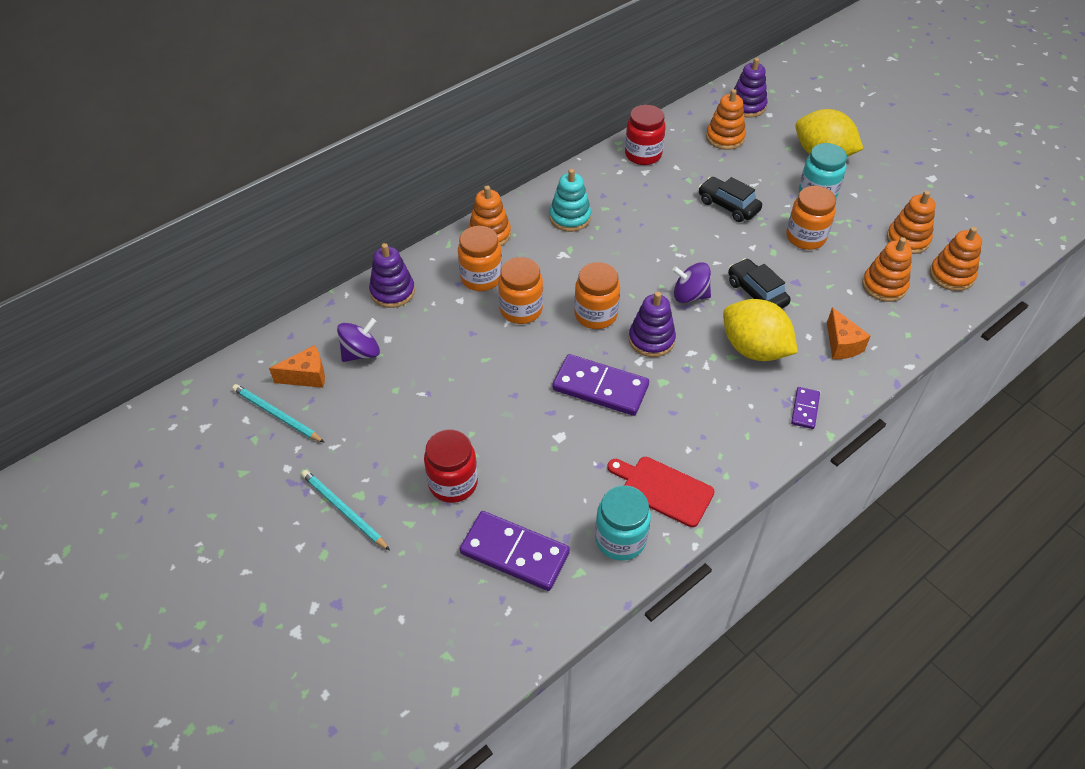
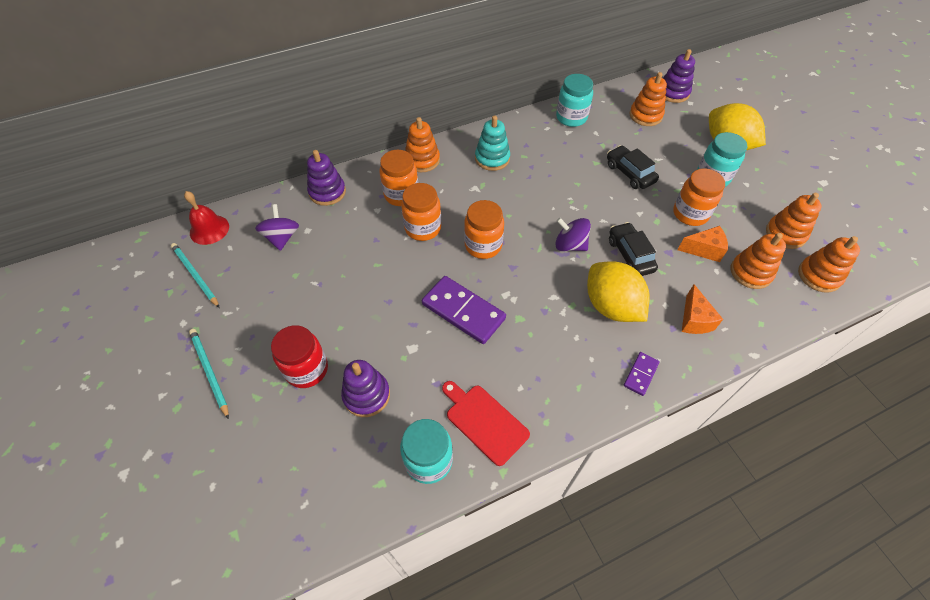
camera: 15 degrees right, 5 degrees up
(268, 361) = (209, 229): none -> red bell
(307, 376) = (232, 248): orange cheese -> orange cheese (704, 250)
(361, 353) = (282, 238): purple spinning top -> purple spinning top turned 75 degrees counterclockwise
(515, 553) = (332, 449): purple domino -> none
(643, 154) = (571, 118): red jar -> turquoise jar
(651, 340) = (523, 277): purple stacking toy -> purple stacking toy (366, 395)

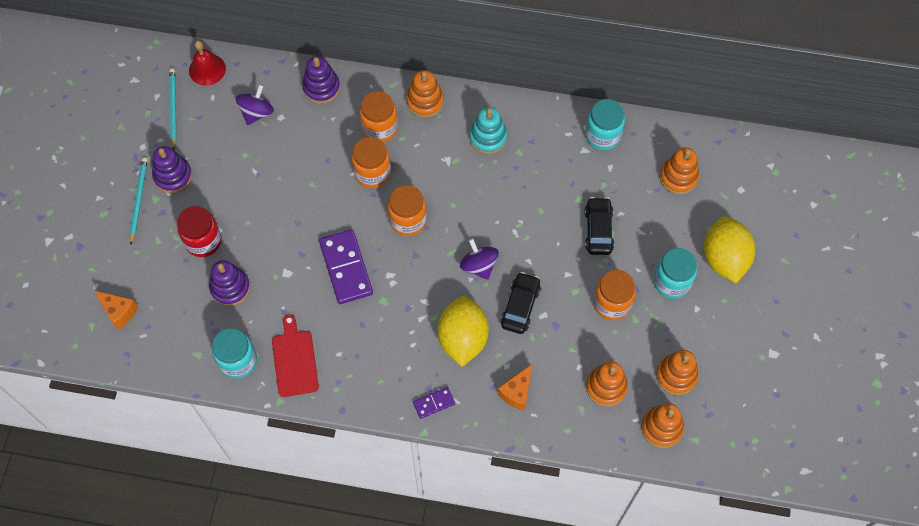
camera: 35 degrees right, 10 degrees up
(673, 93) = (735, 167): purple stacking toy -> purple stacking toy (173, 176)
(704, 250) = (588, 342): orange cheese -> orange cheese (118, 312)

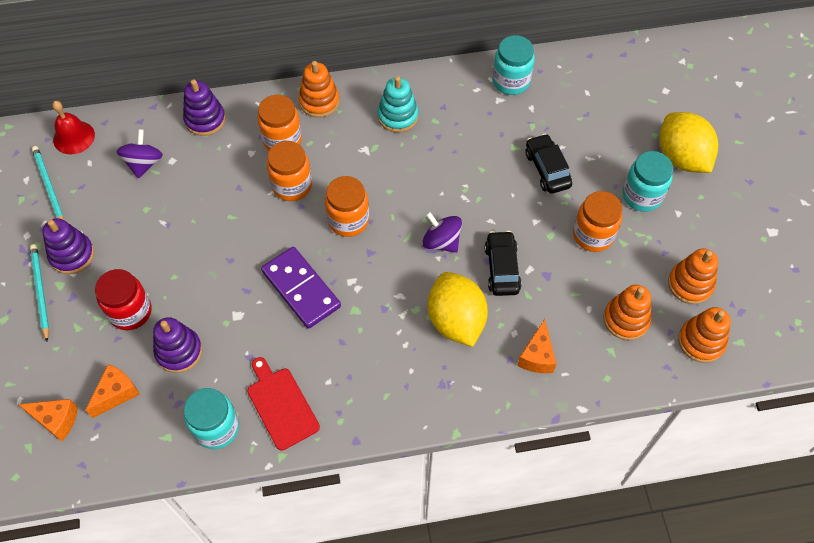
camera: 20 degrees left, 5 degrees down
(171, 306) = (116, 393): none -> orange cheese
(434, 403) = (454, 399): purple domino -> none
(678, 177) = (601, 97): orange stacking toy -> none

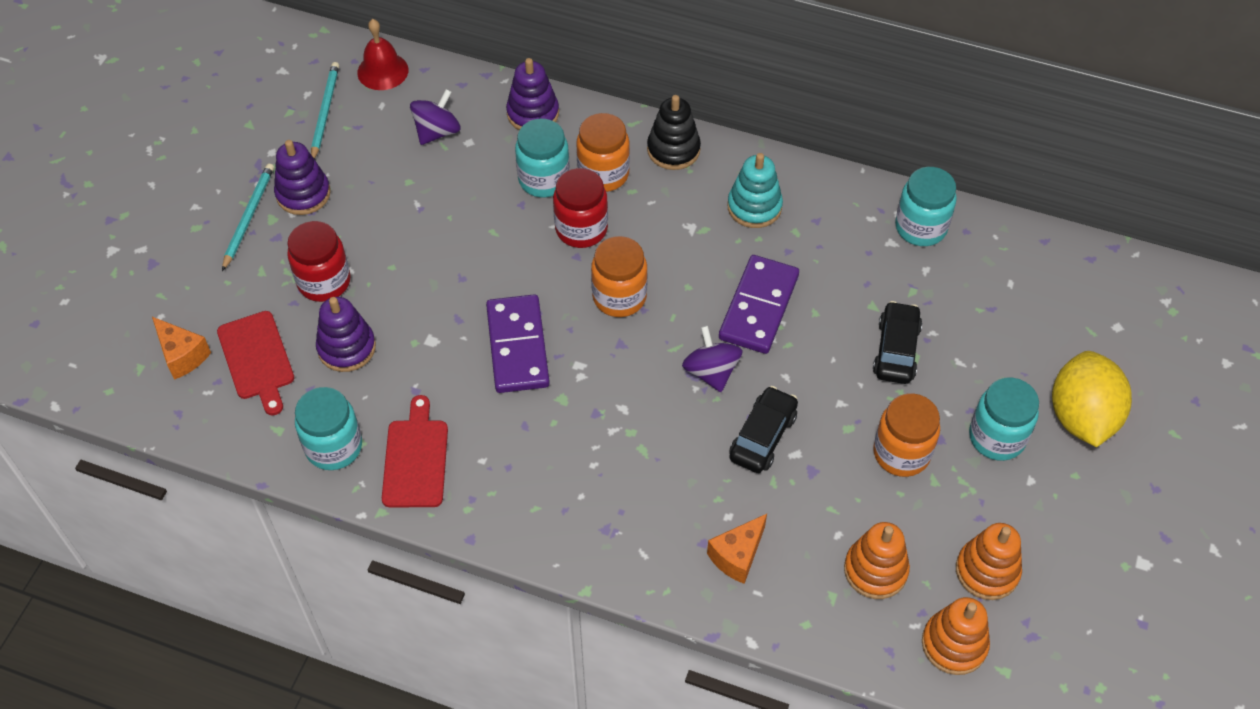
camera: 30 degrees right, 5 degrees down
(116, 393) = (257, 359): orange cheese -> red cutting board
(243, 163) = (544, 179): none -> turquoise jar
(292, 185) = (581, 229): orange jar -> red jar
(319, 101) = (673, 150): orange stacking toy -> black stacking toy
(444, 183) = (759, 307): none -> purple domino
(456, 320) = (669, 467): yellow lemon -> none

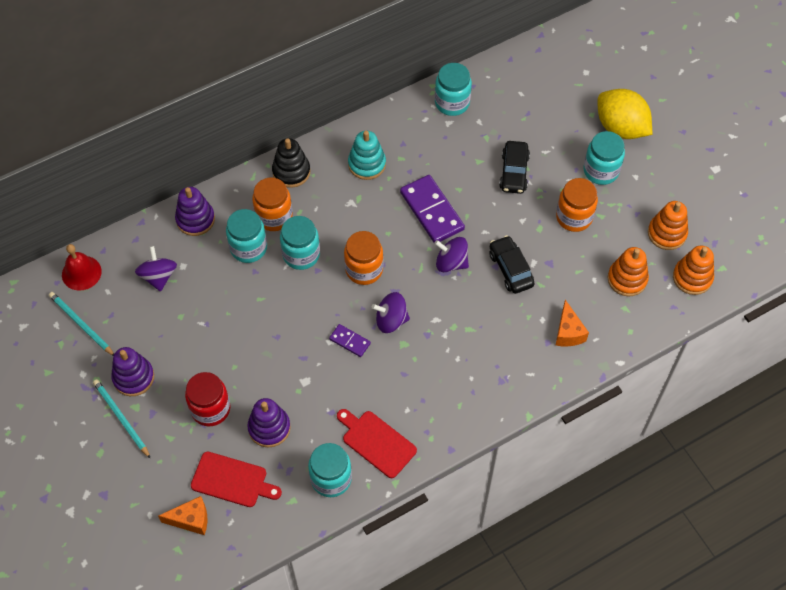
camera: 50 degrees left, 5 degrees up
(517, 346) = (349, 341): purple domino -> purple domino, size x0.51
(580, 366) = (391, 320): none -> purple spinning top
(581, 229) = (301, 254): red jar -> turquoise jar
(896, 350) = (514, 172): black car -> black car turned 135 degrees counterclockwise

